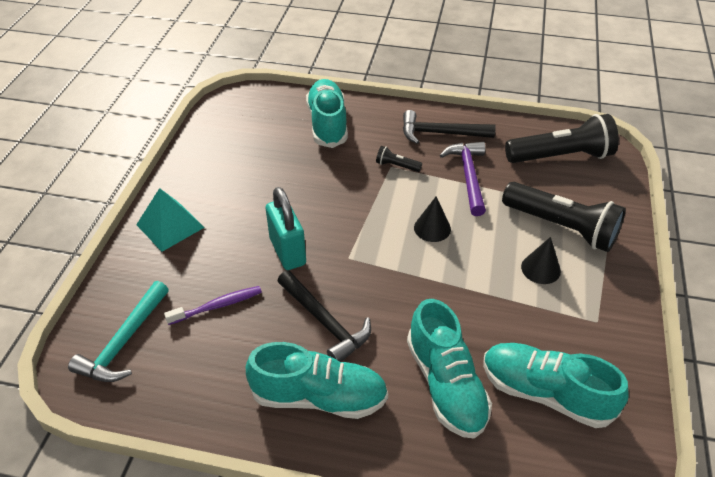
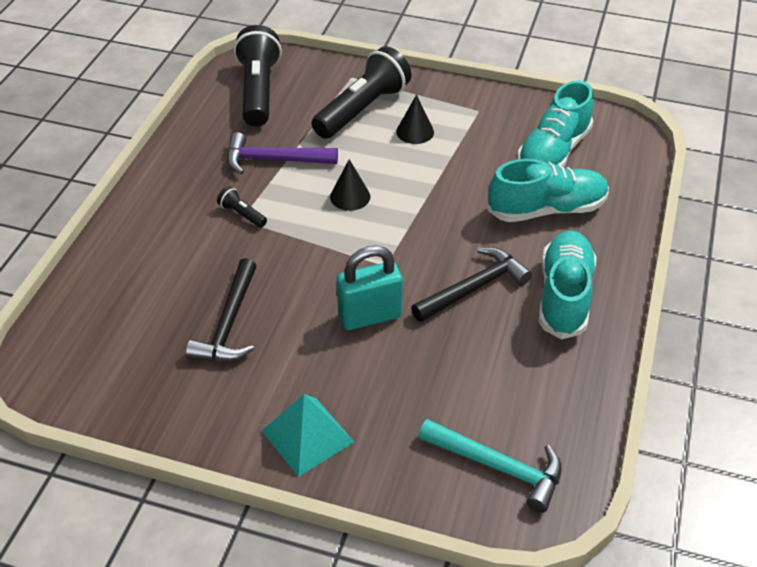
camera: 85 degrees left, 0 degrees up
(217, 306) = (447, 379): purple toothbrush -> none
(327, 124) = (139, 271): turquoise shoe -> none
(396, 166) = (242, 214): black flashlight -> black flashlight turned 105 degrees clockwise
(440, 133) = (192, 172): black hammer -> black hammer (229, 324)

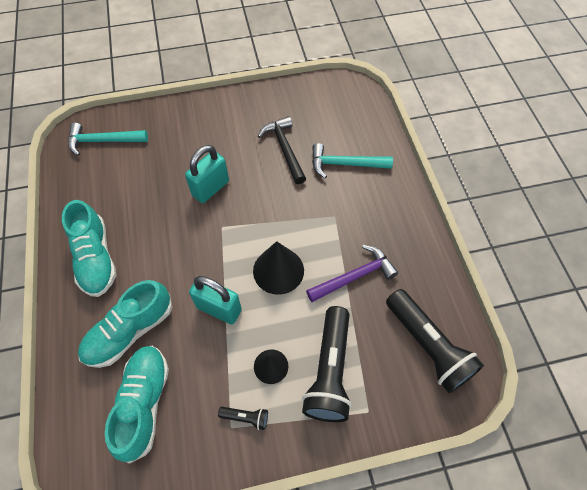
camera: 150 degrees right, 15 degrees up
(170, 268) = (345, 164): none -> turquoise hammer
(242, 214) = (337, 220): black flashlight -> black flashlight (246, 417)
(307, 436) = (204, 115): turquoise pyramid -> none
(350, 196) = (278, 270): black cone -> black cone, size x1.62
(438, 190) = (219, 309): none -> turquoise padlock
(474, 287) = (157, 237): black hammer -> none

